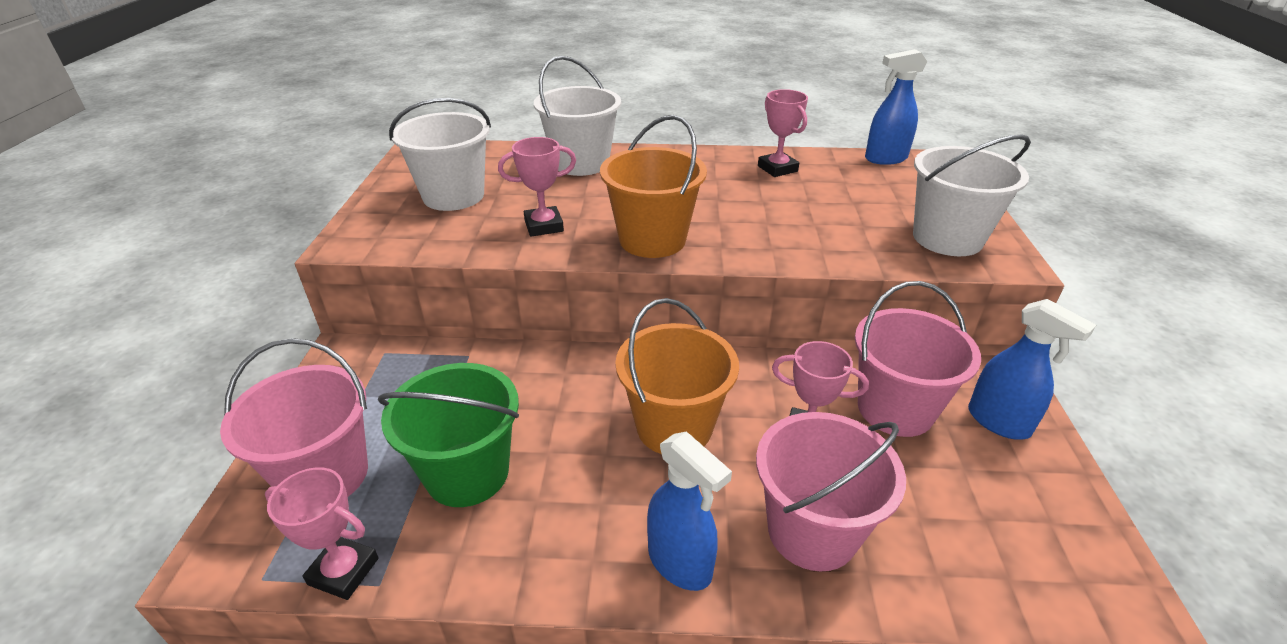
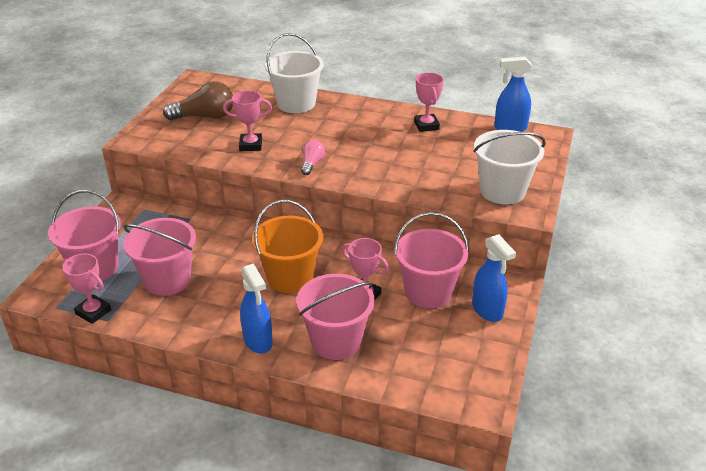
camera: 15 degrees right, 0 degrees up
(453, 196) = (205, 117): white bucket -> brown light bulb
(467, 473) = (167, 280): green bucket -> pink bucket
(652, 239) = (312, 164): orange bucket -> pink light bulb

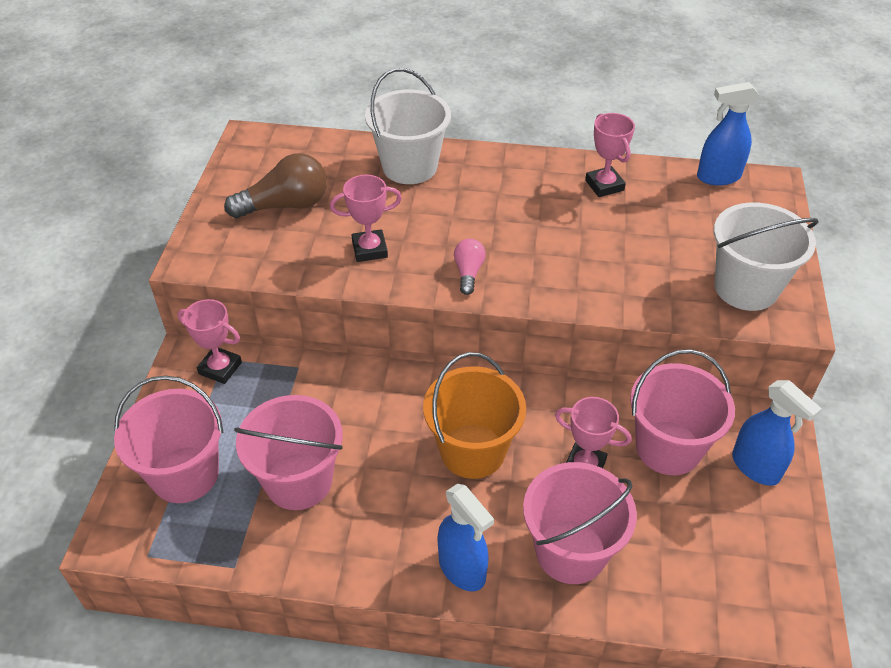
camera: 10 degrees left, 10 degrees up
(93, 312) = (207, 555): pink trophy -> pink trophy (220, 368)

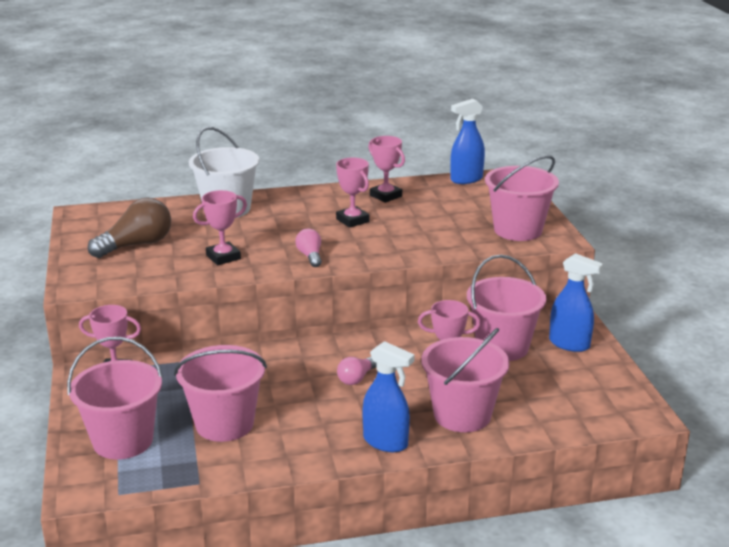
camera: 20 degrees left, 20 degrees down
(472, 451) = (356, 378): orange bucket -> pink light bulb
(545, 220) = (352, 220): none -> pink trophy
(746, 288) = (518, 230): white bucket -> pink bucket

